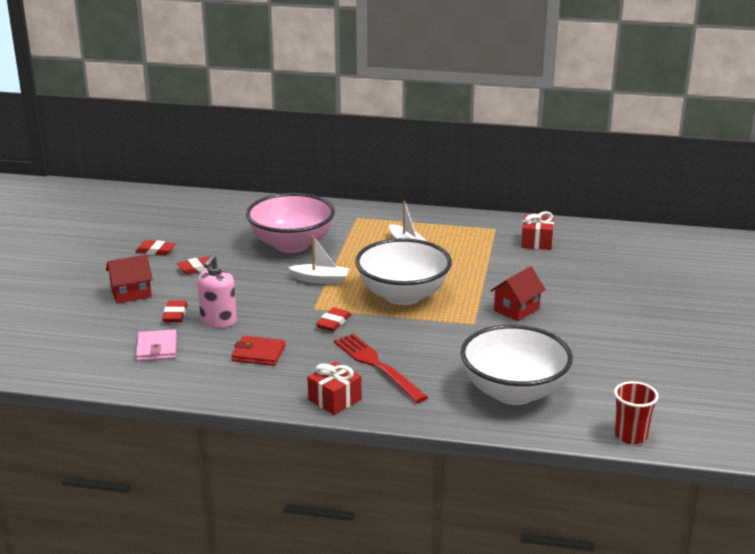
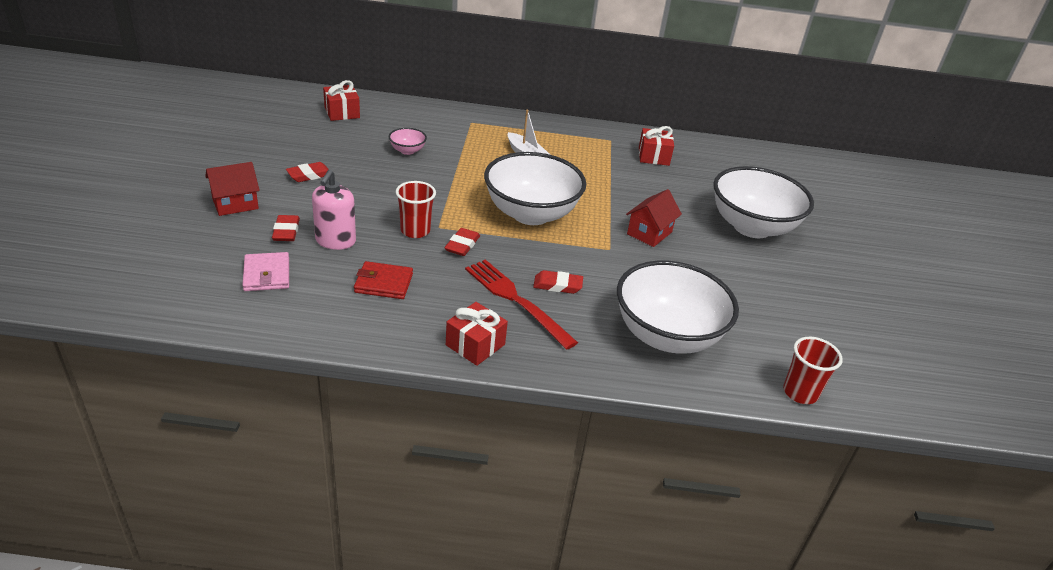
camera: 10 degrees left, 10 degrees up
(155, 251) = (261, 153): red eraser -> red eraser (557, 285)
(232, 213) = (342, 112): none -> red gift
(291, 245) = (407, 151): pink bowl -> pink bowl, size x0.41
(291, 312) = (415, 231): none -> red cup
(320, 280) = (442, 193): white boat -> none
(623, 302) = (752, 227): none -> white bowl

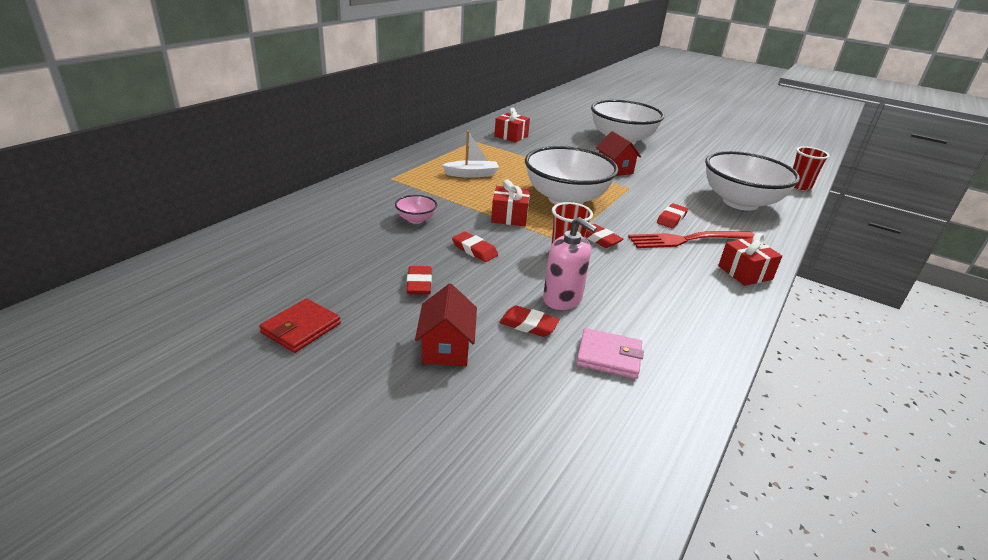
camera: 60 degrees left, 5 degrees down
(342, 112) = (296, 232): red gift -> red gift (509, 217)
(381, 186) = (474, 250): none -> red eraser
(383, 283) = (646, 291): red wallet -> red wallet (301, 328)

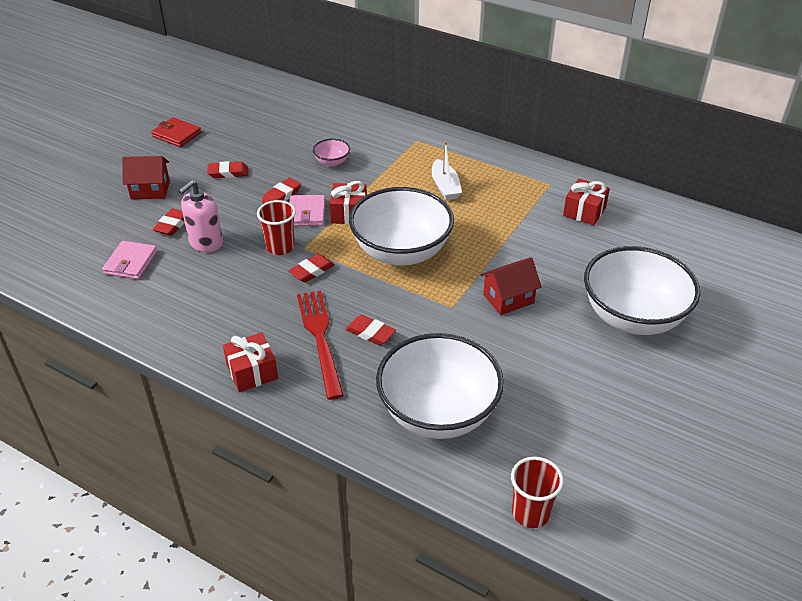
camera: 90 degrees right, 10 degrees up
(507, 237) = (306, 213): none -> pink wallet

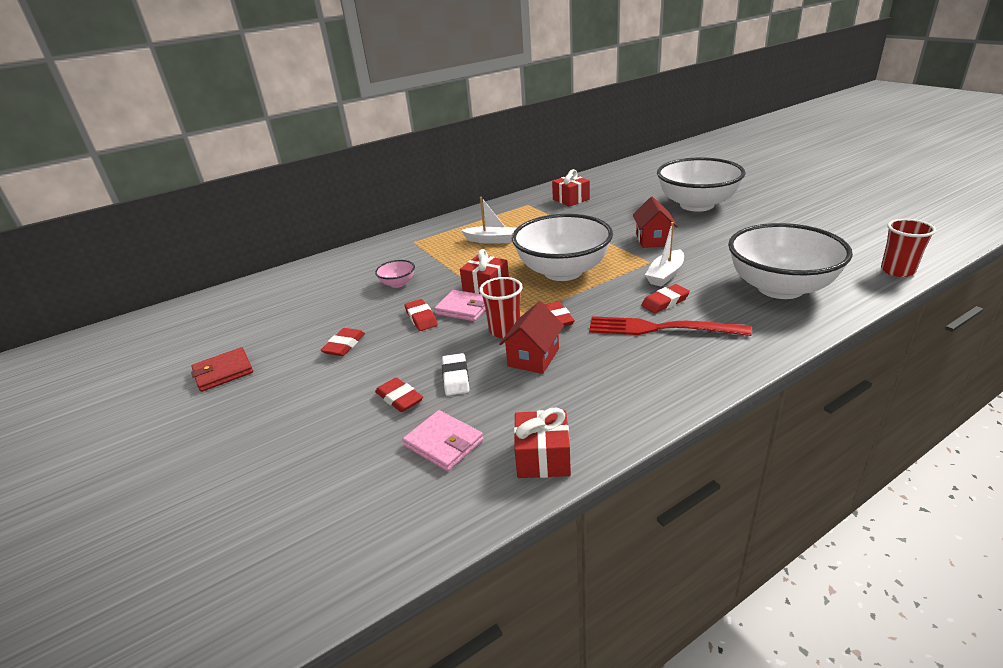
camera: 60 degrees left, 10 degrees down
(150, 190) = (311, 408): red house -> red house (533, 357)
(206, 243) = (456, 377): pink soap dispenser -> white eraser
(252, 372) = (694, 375): red gift -> red gift (543, 457)
(428, 323) = (665, 275): none -> white boat

